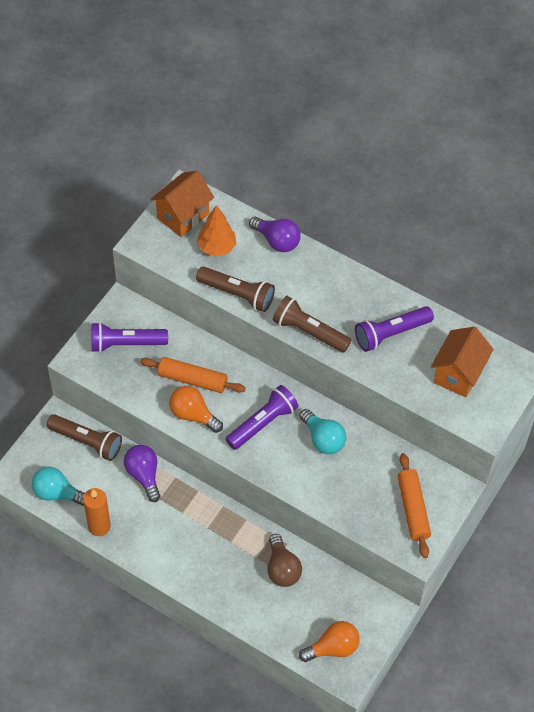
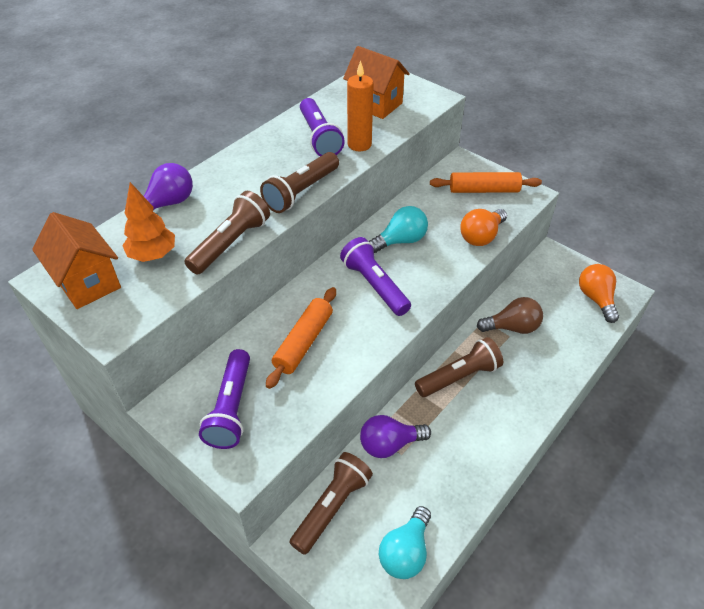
camera: 80 degrees left, 10 degrees down
(99, 526) = (457, 502): orange candle -> orange candle (359, 144)
(193, 415) = (353, 346): orange light bulb -> orange light bulb (481, 236)
(218, 524) = (459, 376): none -> brown flashlight

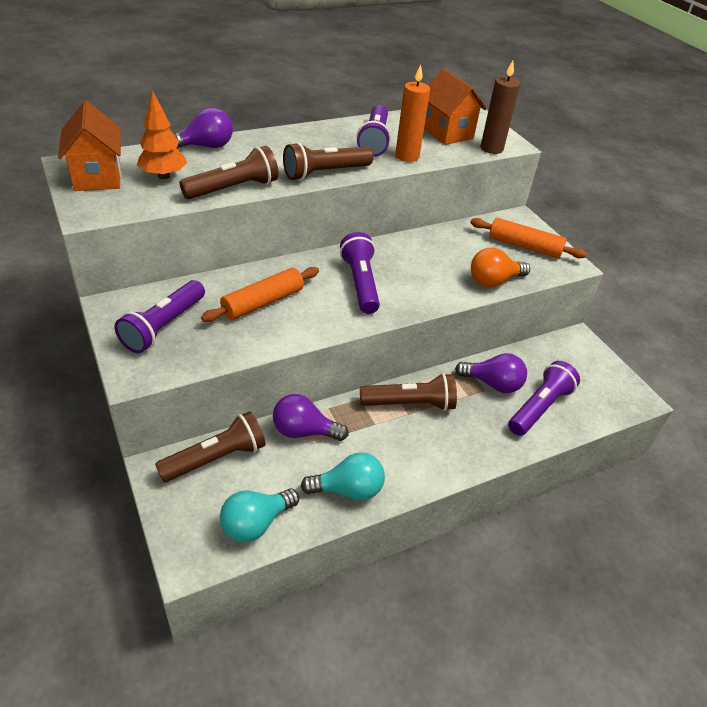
camera: 20 degrees right, 5 degrees down
(401, 241) = (411, 258): turquoise light bulb -> turquoise light bulb (348, 490)
(424, 109) = (491, 148): none -> brown candle
(512, 327) = (493, 384): brown light bulb -> purple light bulb
(559, 334) = (539, 408): none -> purple flashlight
(596, 299) = (600, 392): orange light bulb -> none

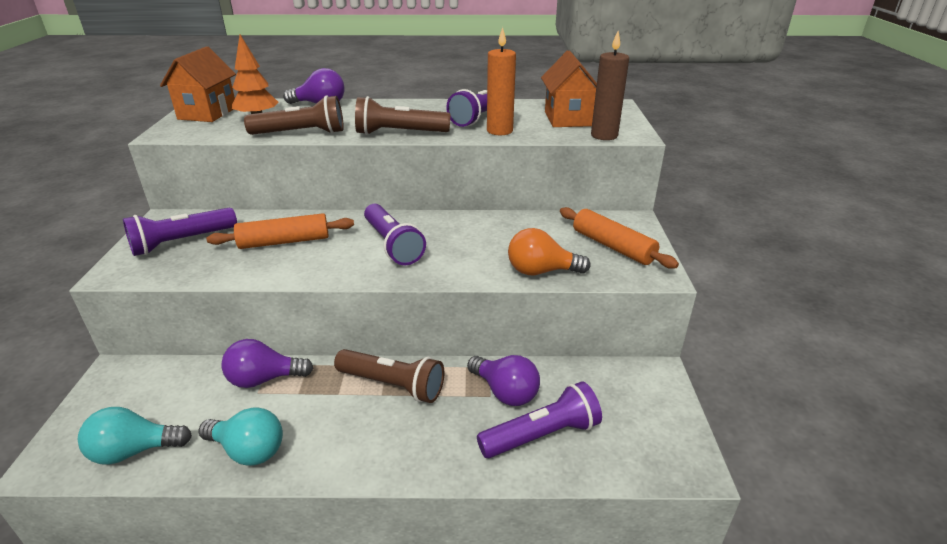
camera: 30 degrees right, 10 degrees down
(216, 458) = (165, 378): brown flashlight -> none
(304, 431) = (264, 379): purple light bulb -> purple light bulb turned 45 degrees counterclockwise
(360, 283) = (392, 245): purple flashlight -> purple flashlight turned 135 degrees clockwise

